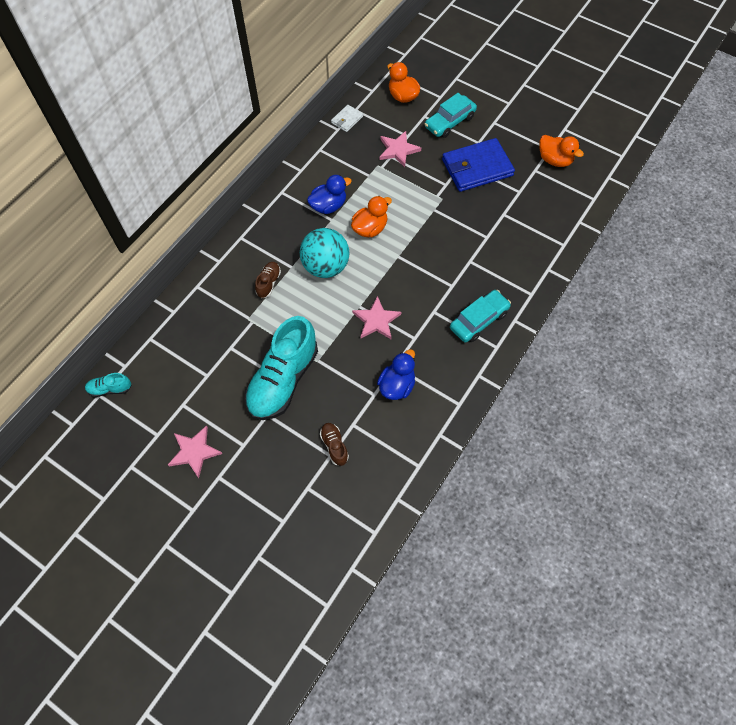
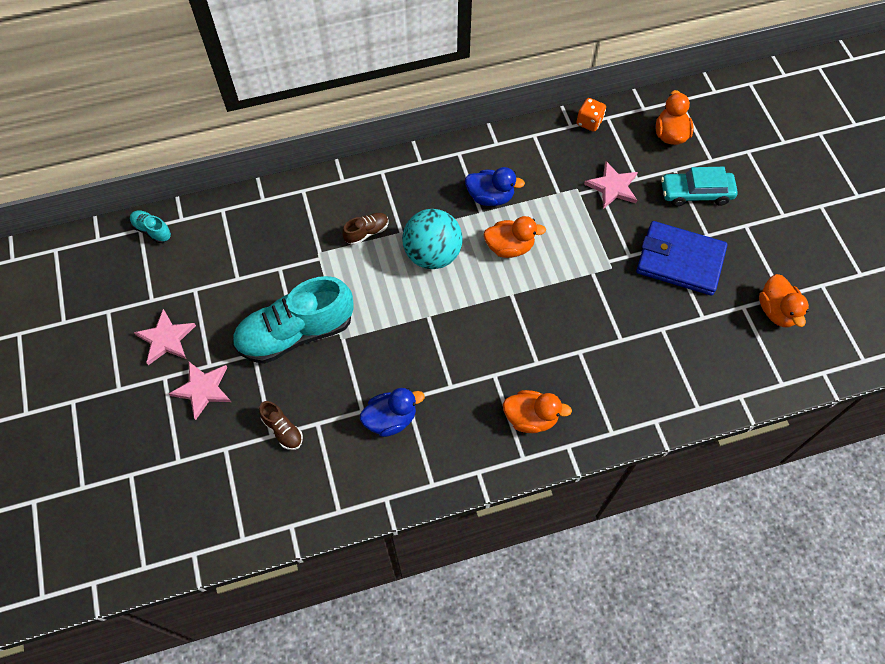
camera: 40 degrees right, 0 degrees up
(334, 446) = (283, 430): brown shoe -> brown shoe turned 120 degrees clockwise
(347, 120) = (589, 122): white wallet -> orange dice
(376, 320) = (431, 341): pink star -> pink star (203, 389)
(479, 320) = (531, 418): turquoise car -> orange duck

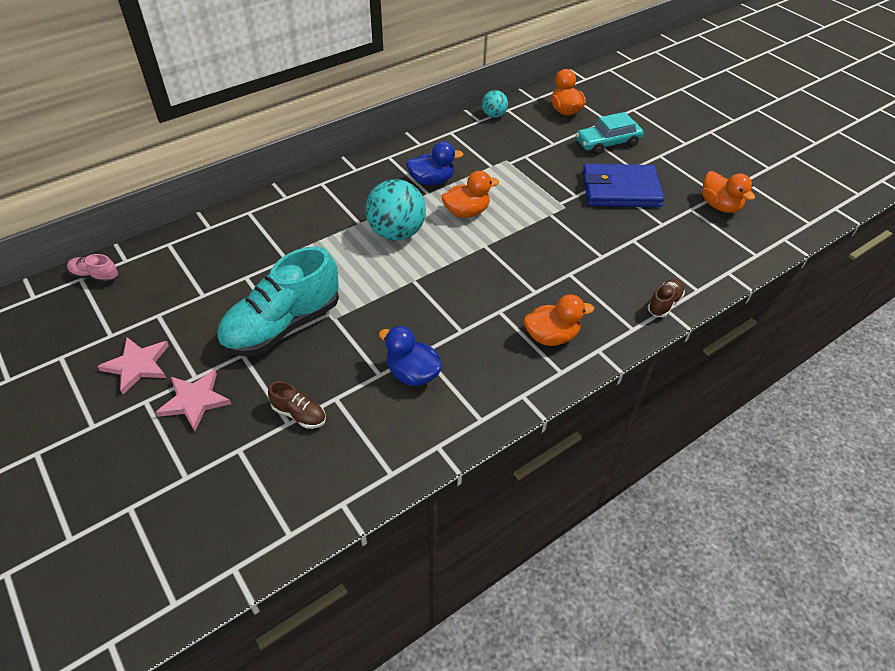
camera: 20 degrees left, 15 degrees down
(152, 230) = (95, 276): turquoise shoe -> pink shoe
(366, 232) = (325, 230): brown shoe -> brown shoe (664, 304)
(391, 419) = (412, 373): blue duck -> blue duck turned 105 degrees counterclockwise
(589, 122) = (494, 115): orange dice -> turquoise ball
(613, 187) = (536, 153): pink star -> none

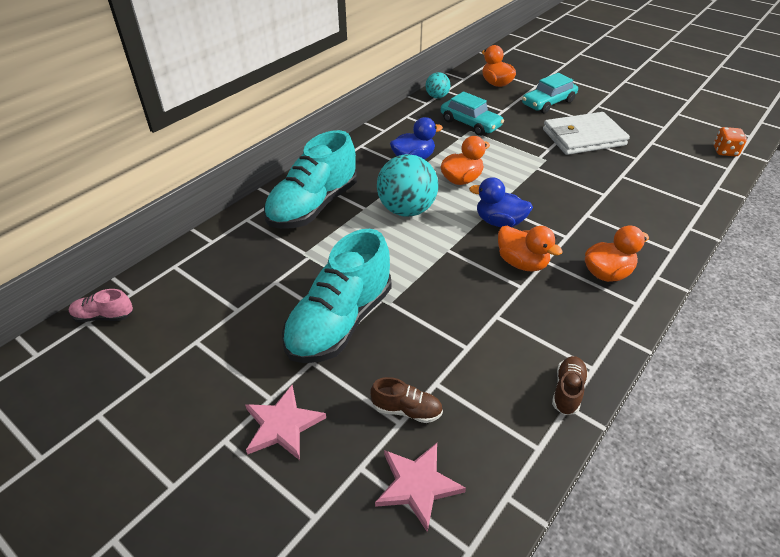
camera: 15 degrees left, 5 degrees down
(137, 365) = (197, 402): pink star -> pink star (417, 485)
(313, 211) = (313, 206): none -> turquoise shoe
(412, 373) = (499, 339): blue duck -> blue duck (499, 222)
(510, 152) = (470, 124): none -> turquoise car
(620, 190) = (583, 137): blue wallet -> white wallet
(664, 304) = (684, 223): brown shoe -> brown shoe (567, 391)
(720, 206) = (672, 135): orange duck -> orange duck (522, 263)
(766, 235) = (725, 151): none -> orange dice

